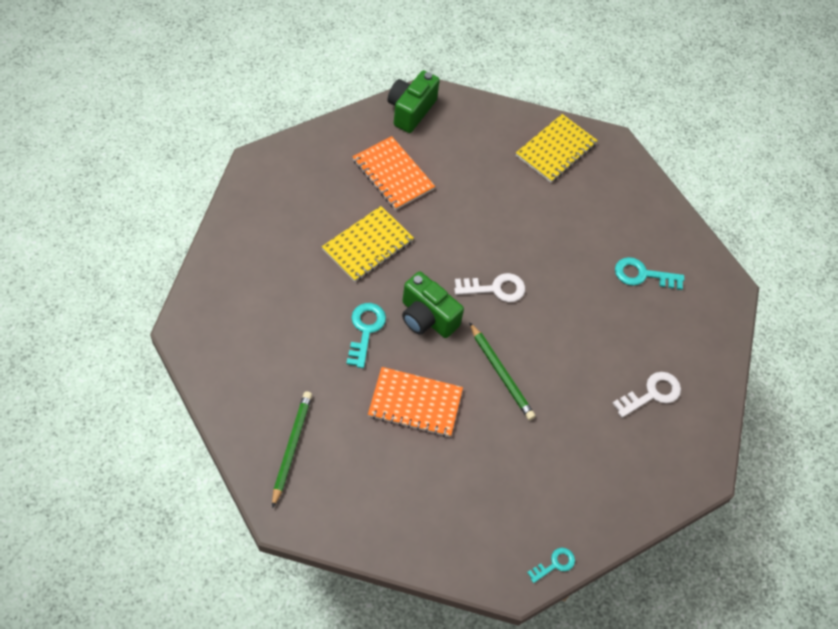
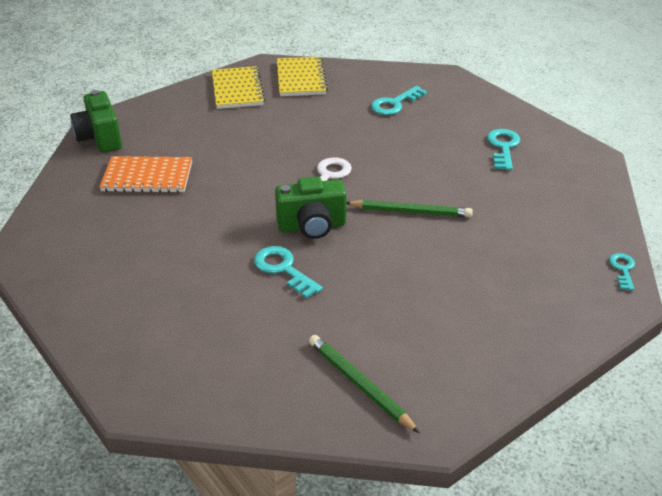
camera: 45 degrees left, 20 degrees down
(368, 245) = (198, 225): yellow notebook -> yellow notebook (301, 78)
(415, 403) = (391, 275): orange notebook -> none
(652, 394) = (503, 147): white key -> turquoise key

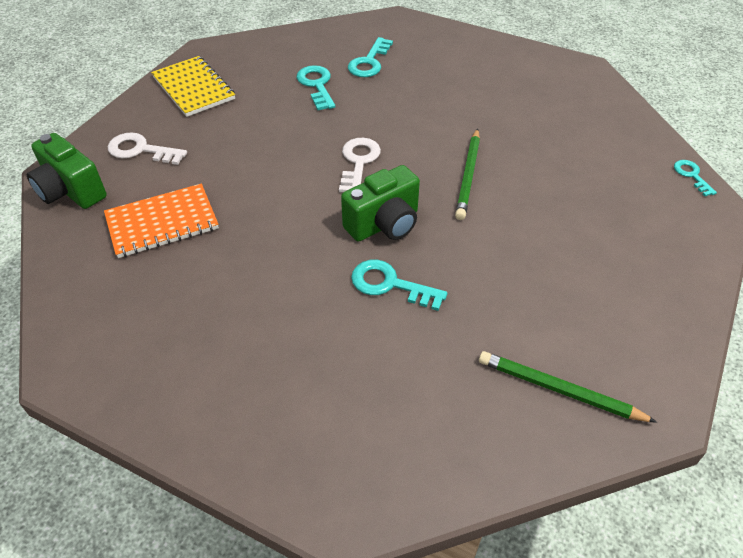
camera: 25 degrees left, 10 degrees up
(167, 124) = (141, 150): none -> white key
(301, 78) = (254, 58): yellow notebook -> none
(410, 211) = (468, 176): green pencil -> green pencil turned 120 degrees clockwise
(503, 147) = (503, 81): turquoise key -> turquoise key (317, 85)

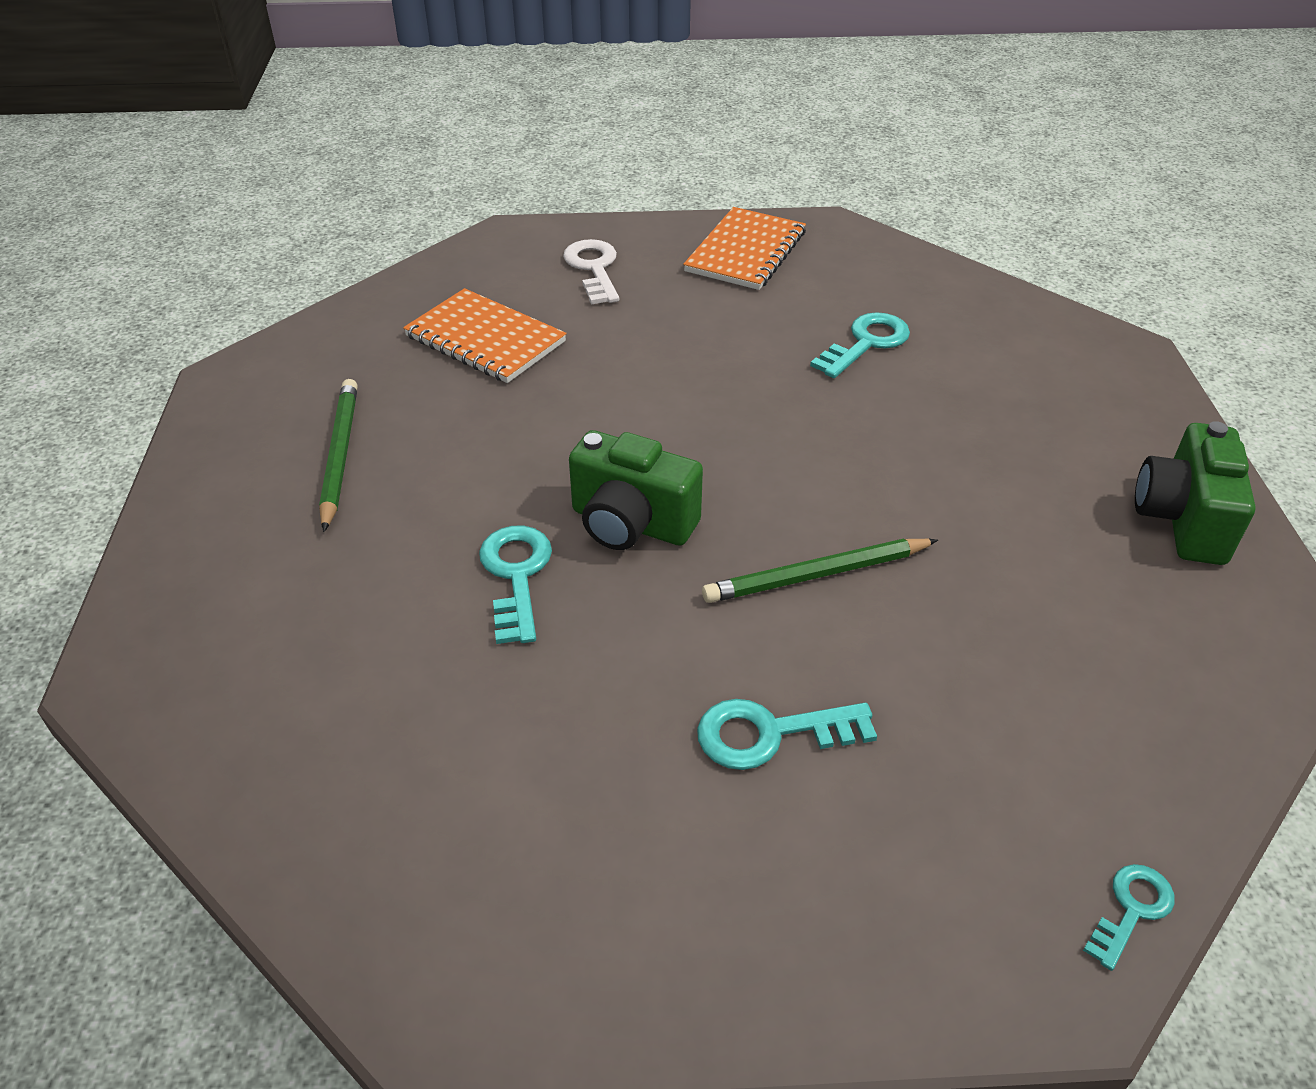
camera: 60 degrees right, 5 degrees down
(71, 191) = (485, 257): green camera -> green camera (1182, 520)
(193, 88) = (745, 252): yellow notebook -> orange notebook
(358, 162) = (738, 448): white key -> none
(369, 62) = (980, 368): turquoise key -> turquoise key (771, 734)
(559, 390) = (421, 846): green pencil -> green pencil (340, 455)

